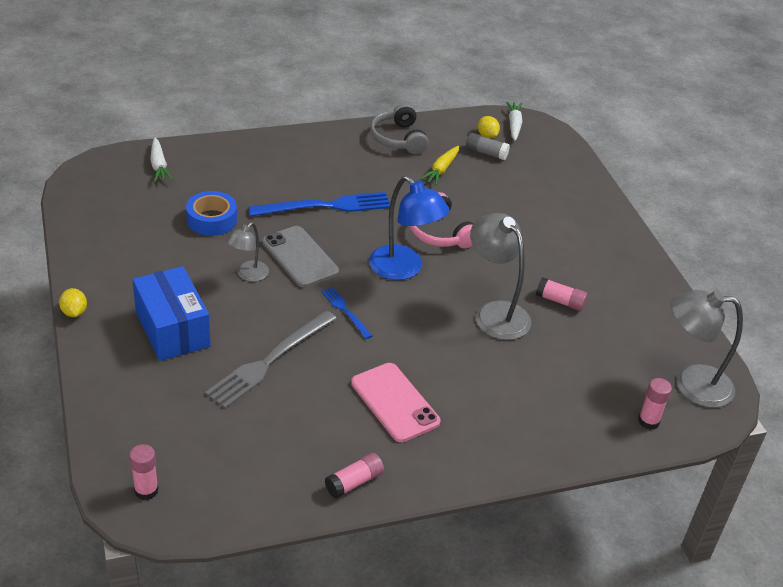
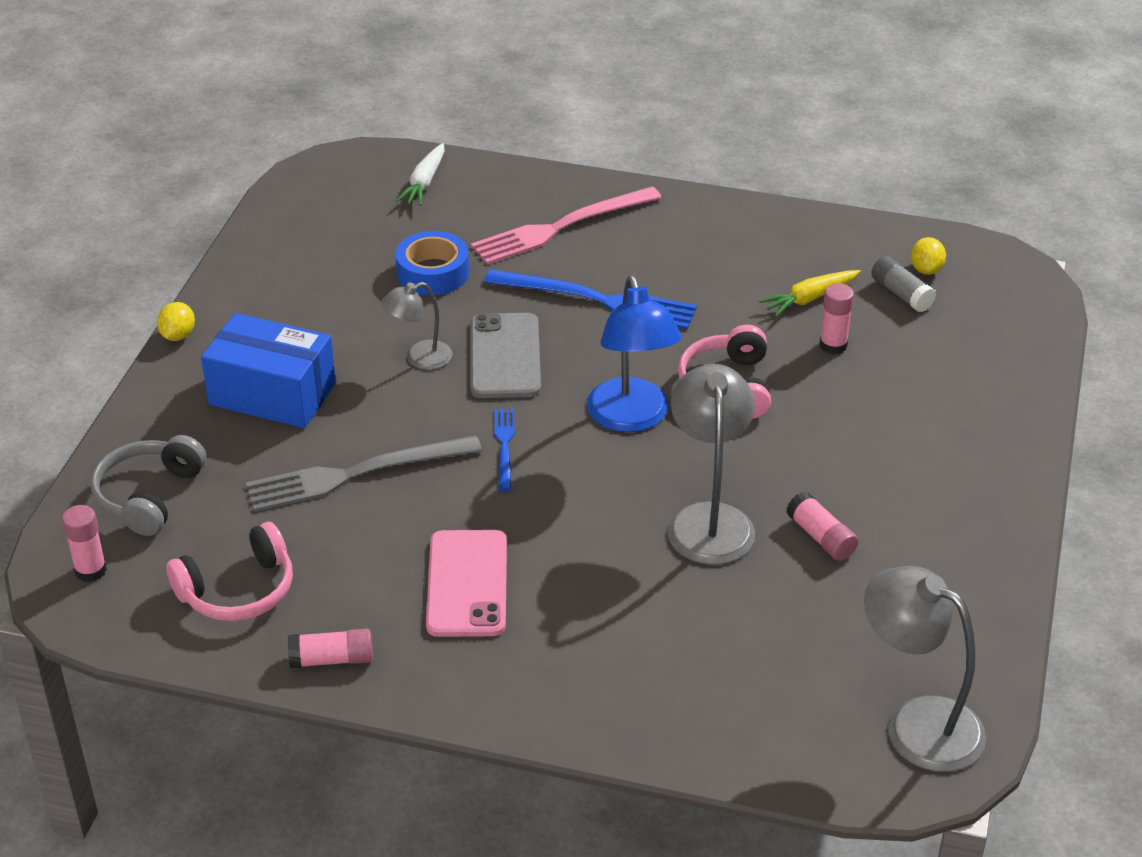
camera: 35 degrees right, 0 degrees up
(172, 329) = (272, 394): blue box -> blue box turned 75 degrees counterclockwise
(258, 463) = (238, 590): none -> pink headphones
(267, 169) = (561, 227): none -> pink fork
(398, 139) = (784, 236): grey headphones -> grey headphones (148, 496)
(514, 125) = (985, 265): white carrot -> none
(648, 421) = (800, 746): pink glue stick -> pink glue stick (833, 345)

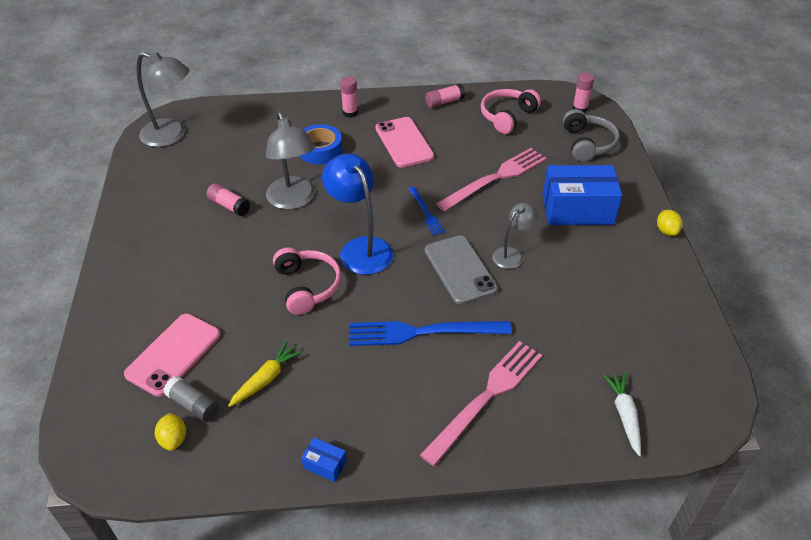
camera: 160 degrees right, 5 degrees up
(355, 474) = (495, 178): grey fork -> pink fork
(433, 273) = (551, 323): blue tape -> blue tape (320, 150)
(763, 216) = (325, 464): none -> blue box
(833, 345) = (241, 339): pink glue stick -> pink glue stick (350, 113)
(924, 349) = (173, 354): none -> pink phone

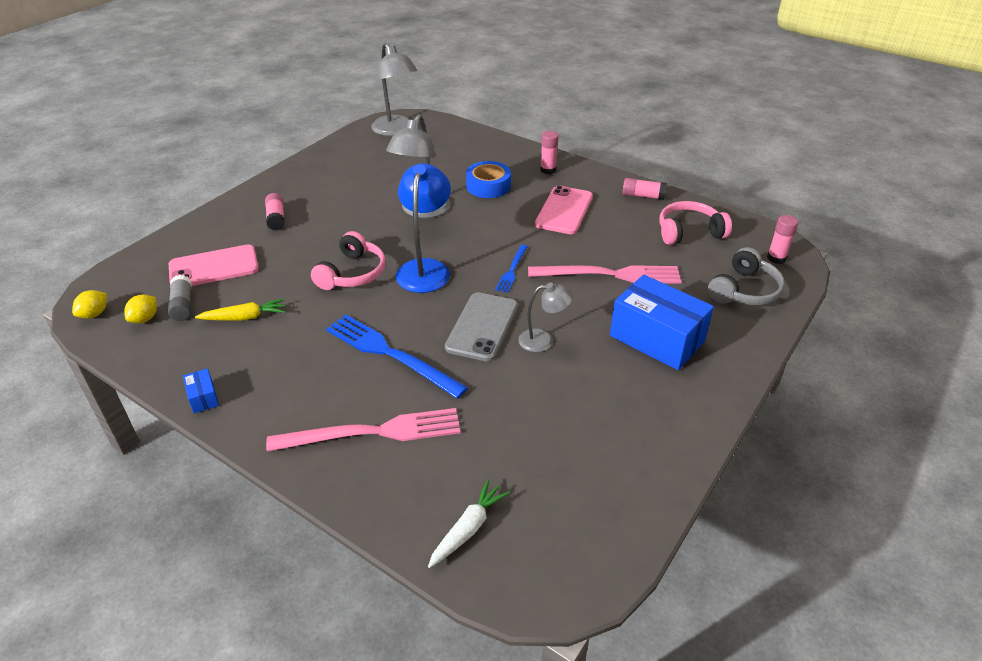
camera: 40 degrees right, 5 degrees down
(229, 206) = (373, 193): pink glue stick -> pink glue stick (276, 218)
(666, 231) = (729, 406): yellow lemon -> yellow lemon (94, 314)

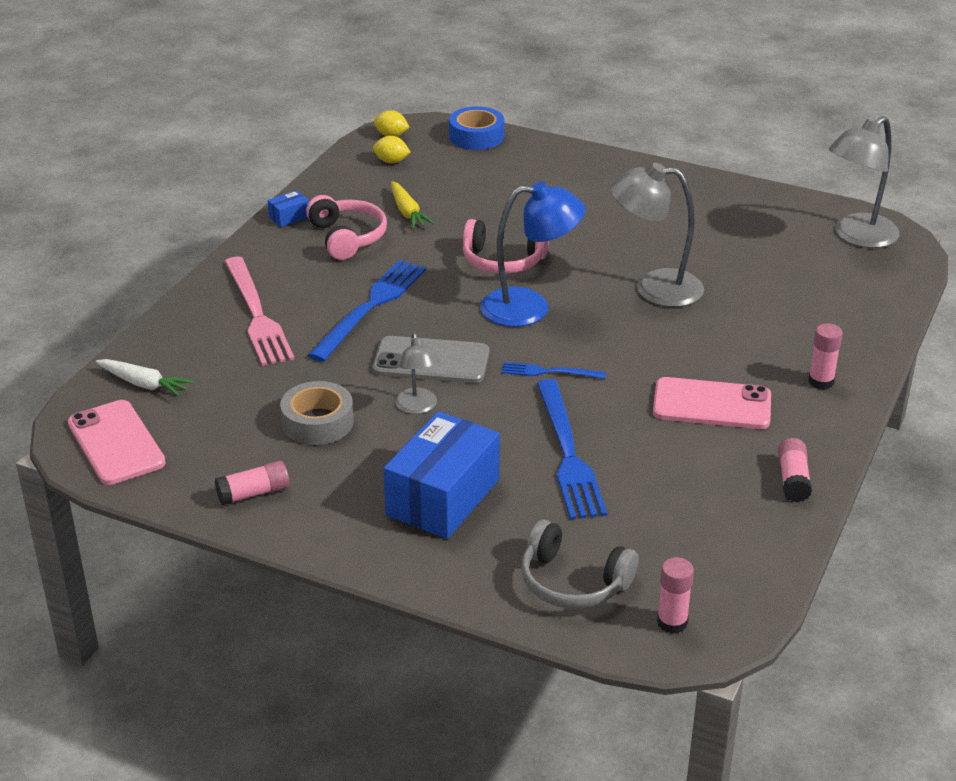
camera: 80 degrees right, 5 degrees down
(183, 305) = (417, 175): grey glue stick -> none
(214, 267) = (485, 177): pink phone -> pink phone (116, 443)
(276, 218) = (591, 192): pink glue stick -> pink glue stick (253, 493)
(488, 186) = (745, 332): blue tape -> blue tape (476, 136)
(554, 400) = (317, 422): none -> grey tape
(610, 275) = (568, 453): pink fork -> blue fork
(689, 232) = (708, 528): pink headphones -> pink headphones (347, 237)

